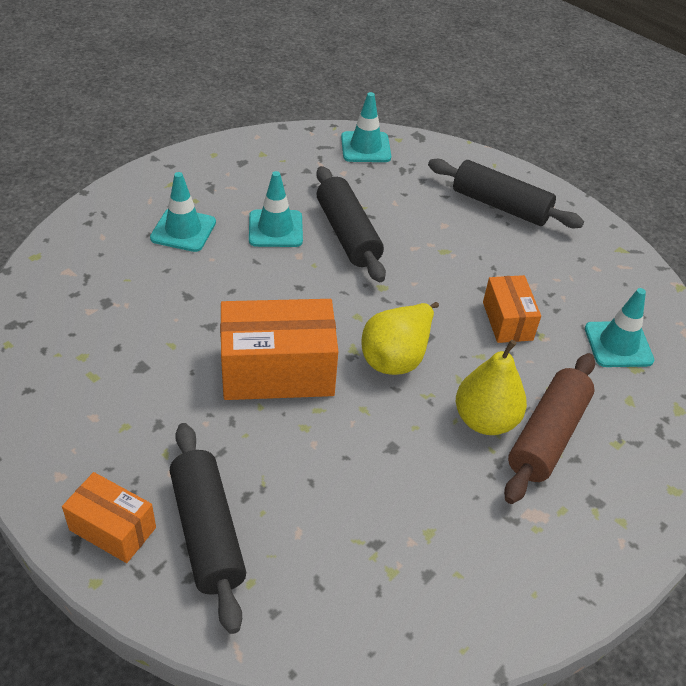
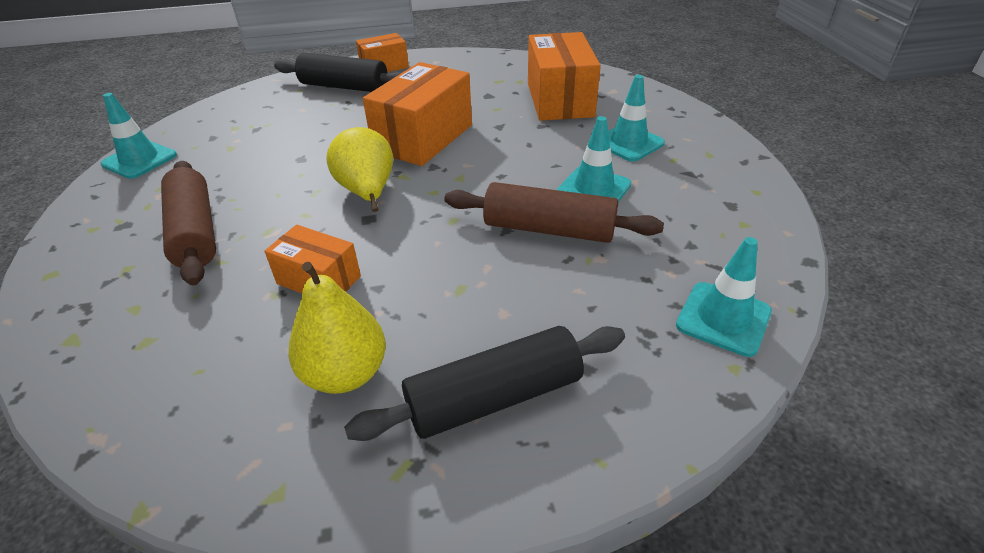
camera: 130 degrees right, 5 degrees down
(117, 303) = (559, 100): none -> orange box
(347, 234) = (549, 229): black rolling pin -> brown rolling pin
(485, 420) = (255, 208): yellow pear -> yellow pear (345, 373)
(618, 344) = (182, 350): turquoise traffic cone -> turquoise traffic cone (139, 160)

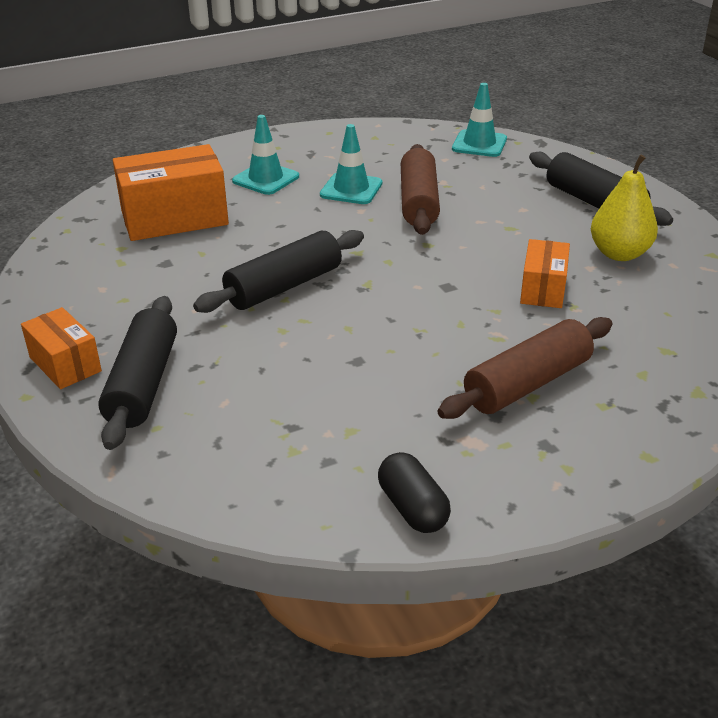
camera: 105 degrees left, 5 degrees down
(139, 160) = (412, 508): turquoise traffic cone -> black capsule
(367, 193) = (407, 296): yellow pear -> none
(423, 138) = (284, 286): orange box -> black rolling pin

